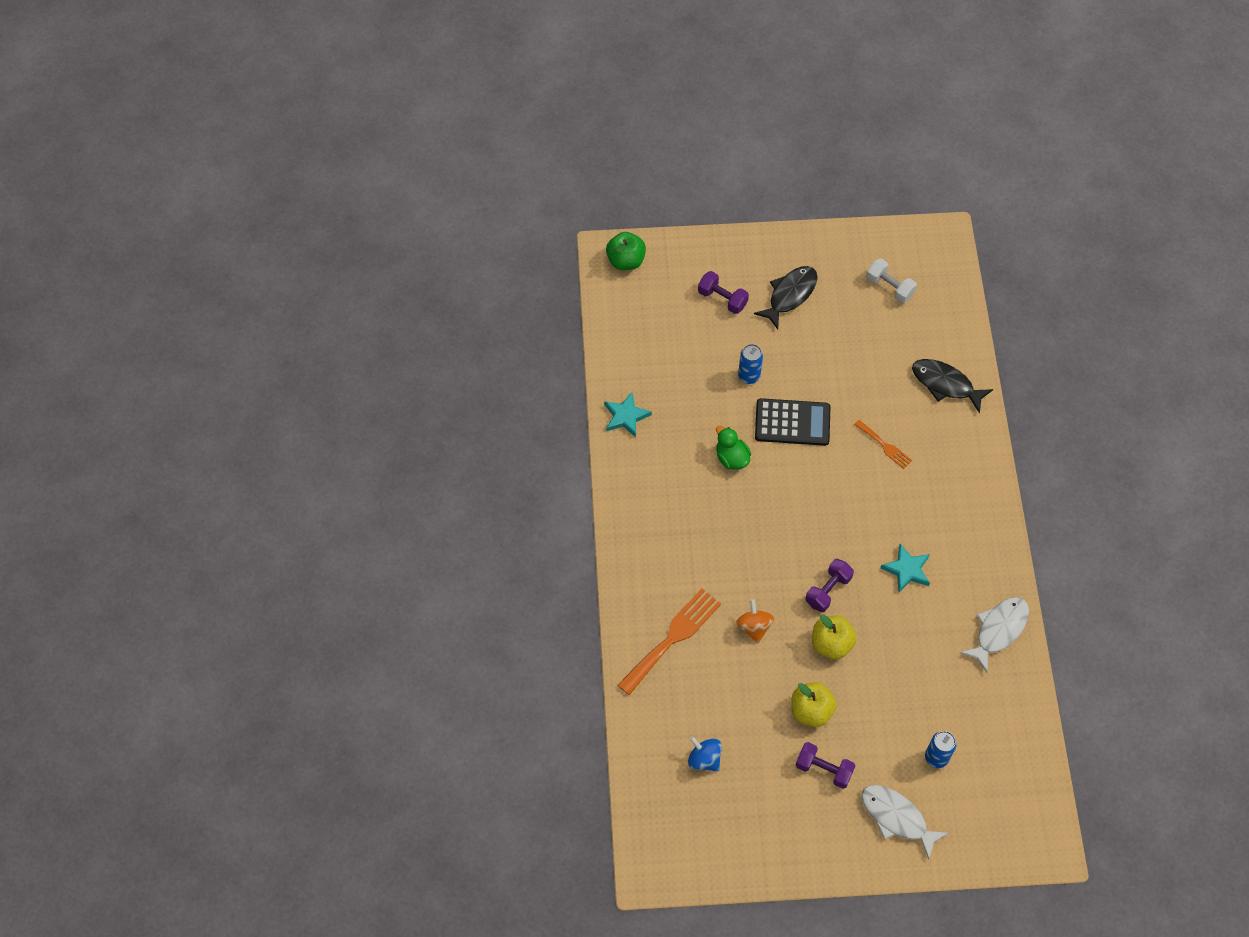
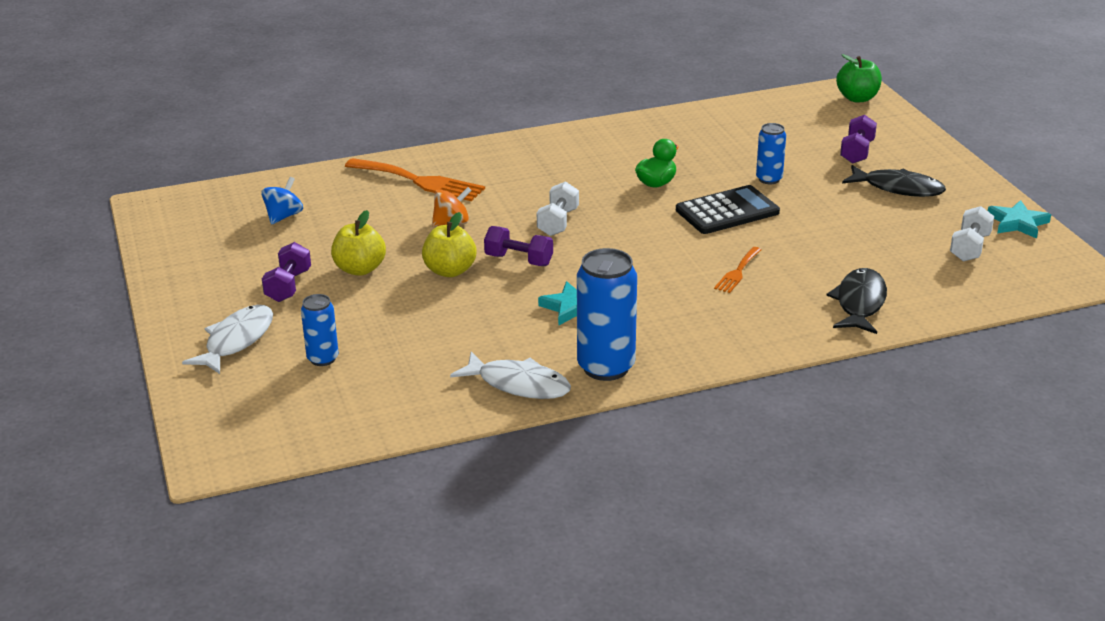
camera: 75 degrees right, 30 degrees down
(626, 416) = (668, 123): turquoise star -> turquoise star (1017, 223)
(775, 547) = (558, 222): none -> white dumbbell
(792, 422) = (727, 211): black calculator -> black calculator turned 105 degrees counterclockwise
(989, 569) = (606, 367): none -> blue can

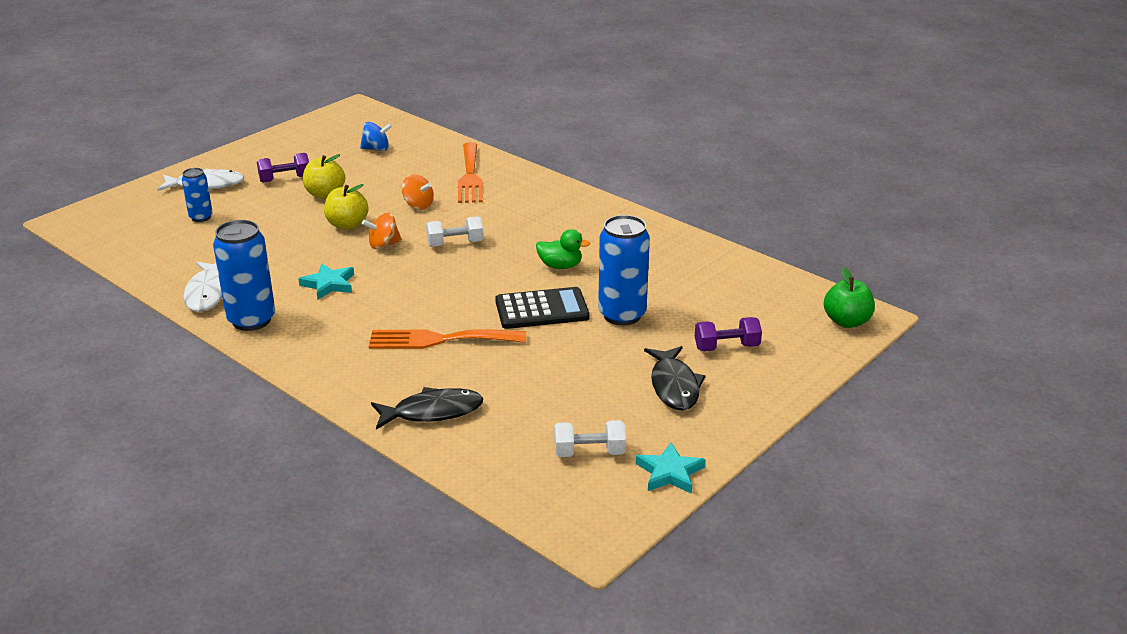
camera: 60 degrees right, 0 degrees up
(519, 260) = (383, 245): purple dumbbell -> orange spinning top
(727, 211) = (542, 309): black calculator -> black calculator turned 45 degrees counterclockwise
(737, 272) = (439, 340): orange fork -> orange fork, size x1.87
(769, 179) = (622, 315): blue can -> blue can, size x1.79

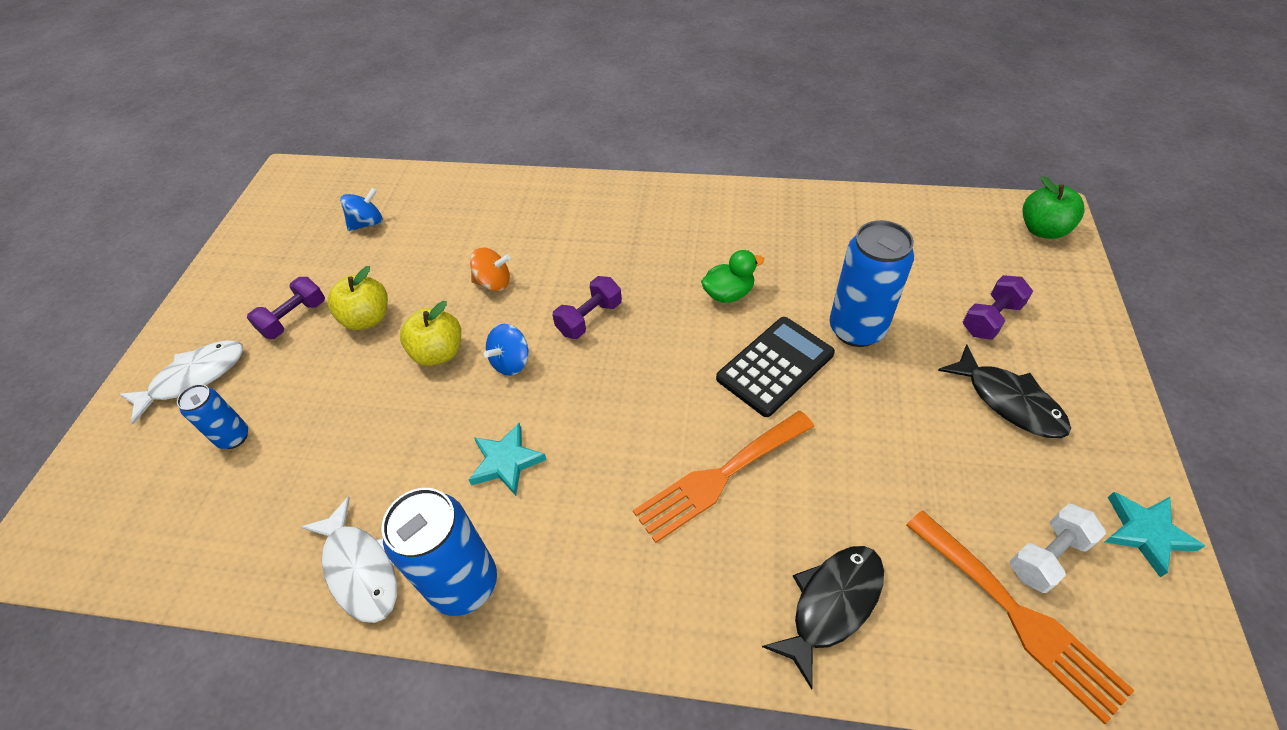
camera: 30 degrees left, 20 degrees up
(383, 245) = (511, 362): orange spinning top -> blue spinning top
(455, 243) = (589, 318): white dumbbell -> purple dumbbell
(470, 176) = (511, 215): orange fork -> orange fork (1018, 616)

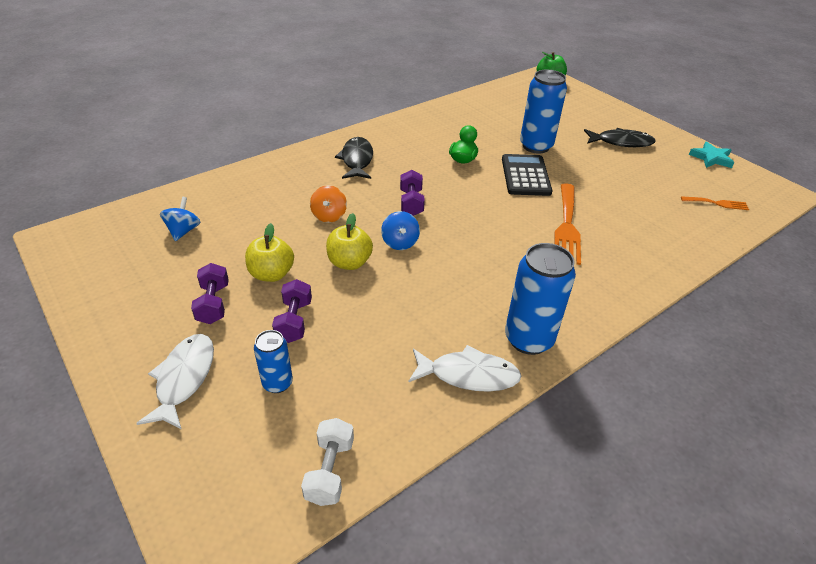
camera: 50 degrees left, 10 degrees down
(494, 282) = (329, 216): orange spinning top -> orange spinning top turned 135 degrees clockwise
(506, 462) = (467, 282): turquoise star -> none
(832, 605) = (667, 239): black fish -> black fish (357, 160)
(991, 319) = (576, 119): purple dumbbell -> purple dumbbell (294, 321)
(1018, 616) = (717, 203): orange fork -> orange fork, size x0.53
(1047, 556) = (699, 181): white dumbbell -> white dumbbell (330, 471)

